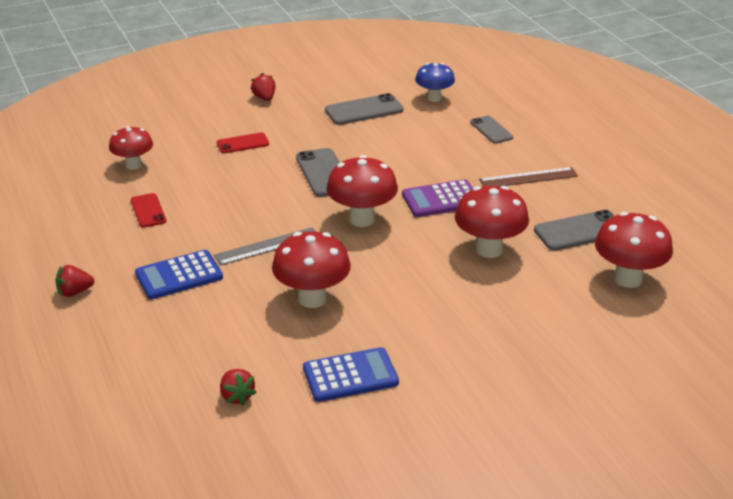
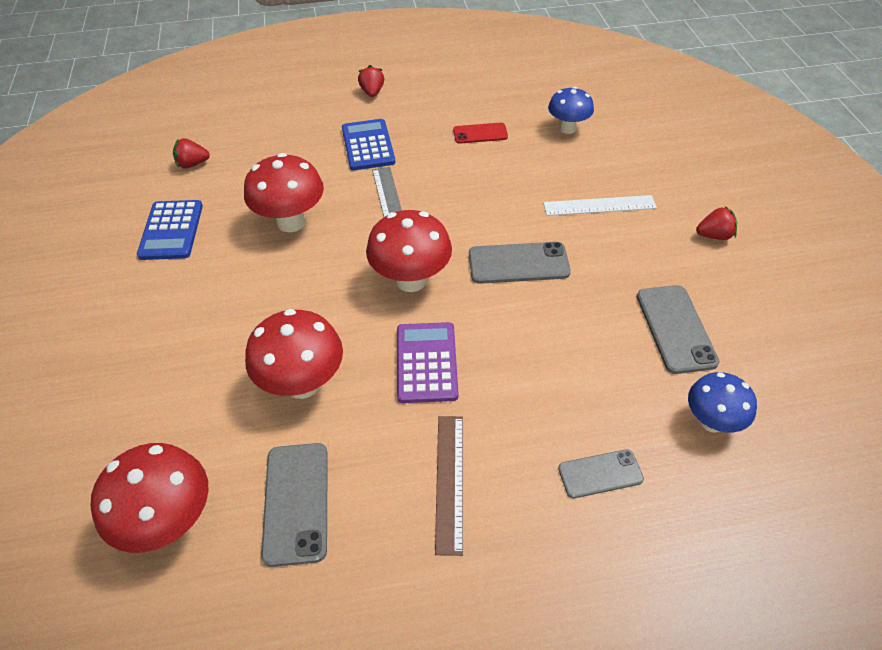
camera: 105 degrees right, 15 degrees up
(133, 165) = (567, 128): red mushroom -> blue mushroom
(242, 143) = (599, 206): red phone -> white ruler

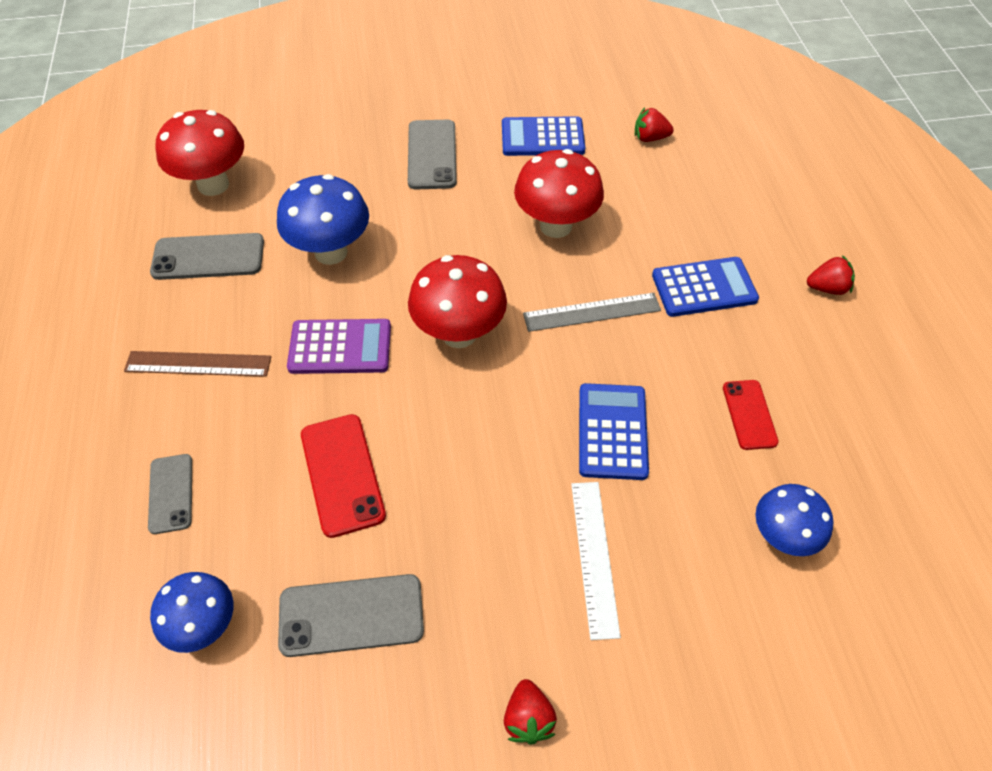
camera: 90 degrees right, 5 degrees up
(192, 164) = (650, 138): red strawberry -> red strawberry turned 75 degrees counterclockwise
(302, 384) = (331, 252): red mushroom -> blue mushroom
(500, 195) = (612, 431): none -> blue calculator
(518, 263) = (481, 443): grey phone -> grey phone (432, 155)
(559, 346) = (342, 474): none -> red phone

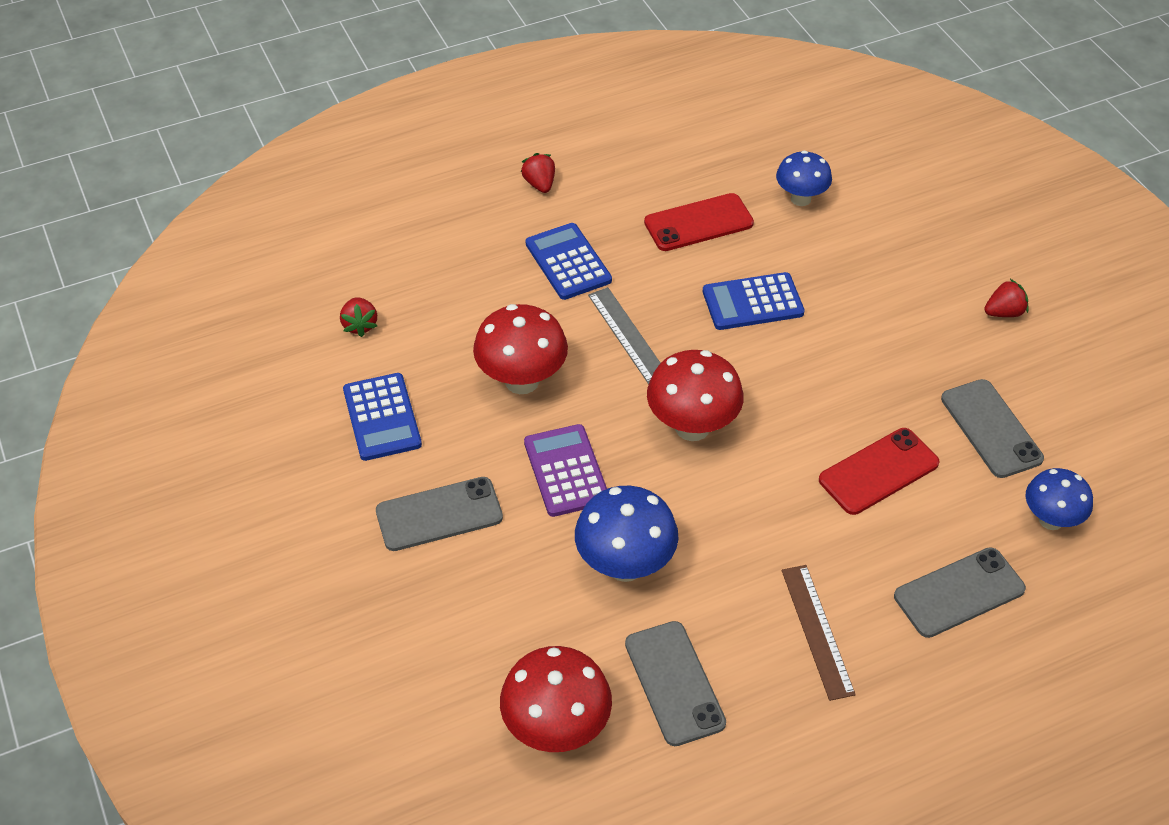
camera: 105 degrees left, 5 degrees down
(171, 493) = (959, 592): grey phone -> grey phone, size x1.56
(340, 347) = (746, 516): purple calculator -> purple calculator (566, 471)
(594, 557) = (869, 297): white ruler -> none
(749, 414) = (698, 223): red phone -> red phone, size x1.56

